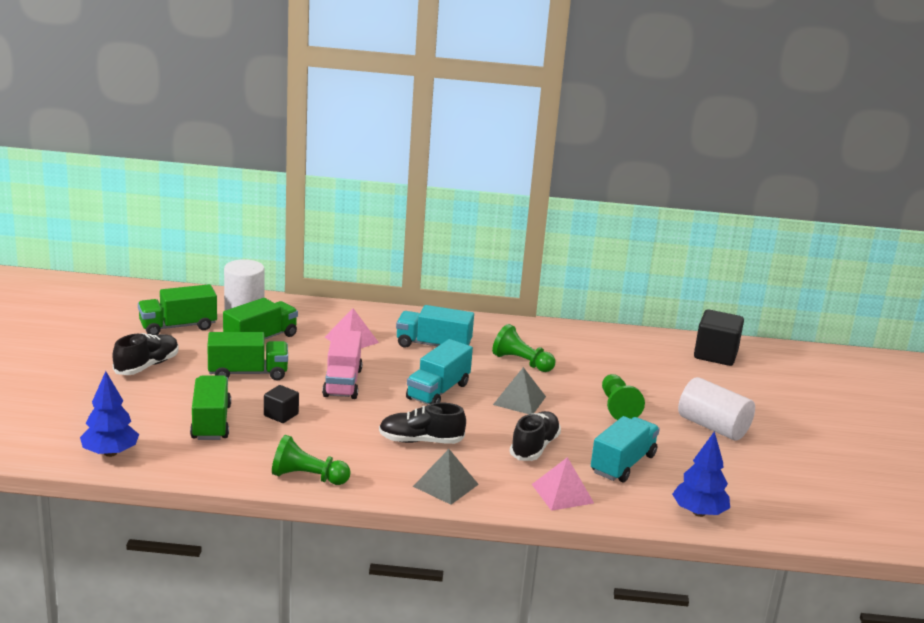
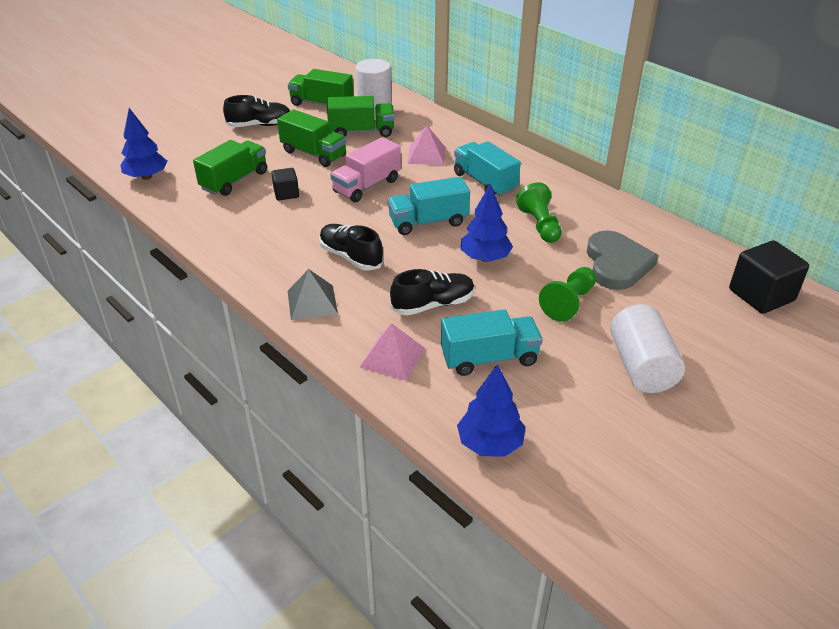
camera: 45 degrees right, 15 degrees up
(307, 477) = (229, 248): green pawn -> none
(519, 400) = (485, 258): grey pyramid -> blue tree
(609, 369) = (617, 264): none -> grey heart

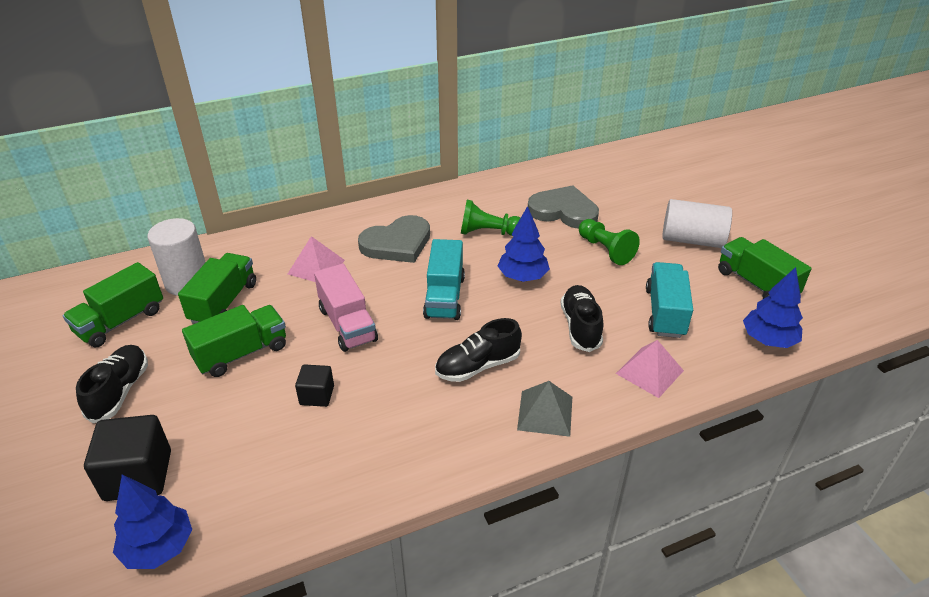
camera: 70 degrees left, 0 degrees up
(234, 181) = (248, 442): green truck -> green truck (756, 284)
(484, 182) = (397, 243): turquoise truck -> grey heart
(761, 295) = (627, 164): black cube -> black cube (138, 475)

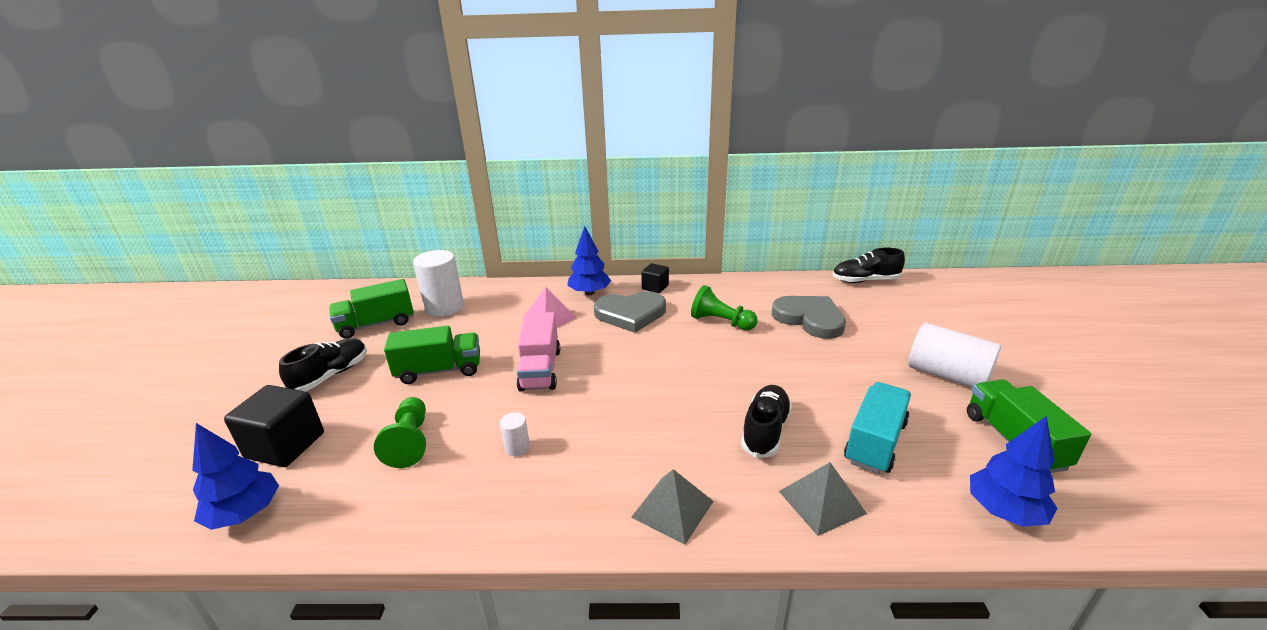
camera: 25 degrees right, 10 degrees down
(224, 302) = (458, 328): green truck -> none
(317, 395) = (470, 423): black cube -> black cube (655, 287)
(380, 404) = (517, 447): none -> white cylinder
(444, 297) = (643, 367): turquoise truck -> none
(478, 366) = (632, 439): black shoe -> black shoe (865, 280)
(522, 277) = (731, 368): blue tree -> blue tree (589, 293)
(605, 250) = (836, 363): green pawn -> green pawn (410, 442)
(649, 372) = (822, 502): pink pyramid -> grey pyramid

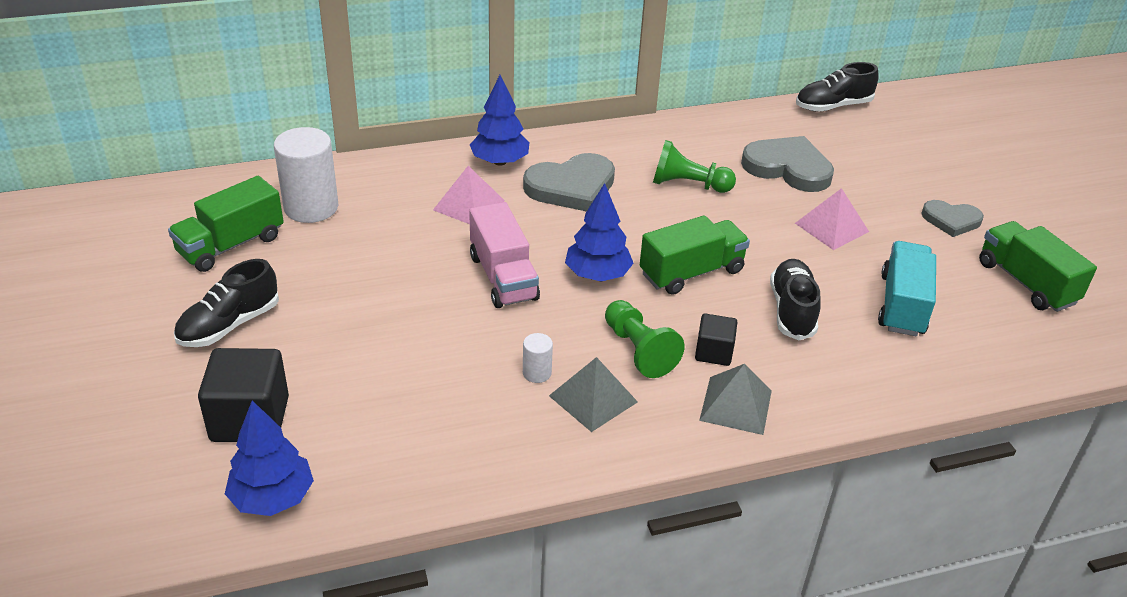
camera: 20 degrees left, 10 degrees up
(331, 375) = (229, 325): black shoe -> black shoe turned 150 degrees counterclockwise
(410, 442) = (405, 388): green pawn -> green pawn (639, 350)
(439, 370) = (373, 297): green truck -> green truck (691, 272)
(655, 287) = (582, 143): black cube -> black cube (713, 352)
(822, 502) = (872, 372): grey pyramid -> grey pyramid (593, 398)
(830, 367) = (832, 227): none -> pink pyramid
(947, 375) = (951, 220): white cylinder -> grey heart
(1004, 511) = (1029, 352): blue tree -> blue tree (597, 275)

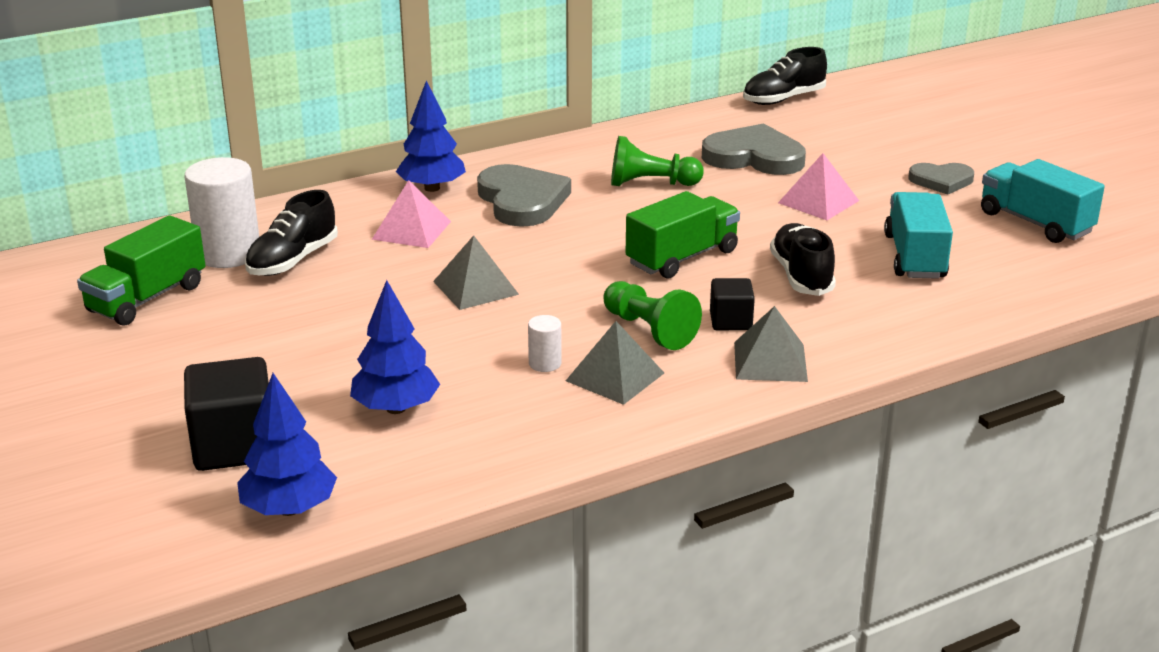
camera: 10 degrees left, 10 degrees down
(229, 325) = (175, 368): black shoe -> black shoe (293, 260)
(503, 277) = (475, 287): pink truck -> grey pyramid
(571, 187) = (522, 201): grey heart -> grey heart turned 75 degrees counterclockwise
(597, 275) = (580, 272): blue tree -> blue tree (396, 408)
(1026, 283) = (1035, 223): green truck -> turquoise truck

